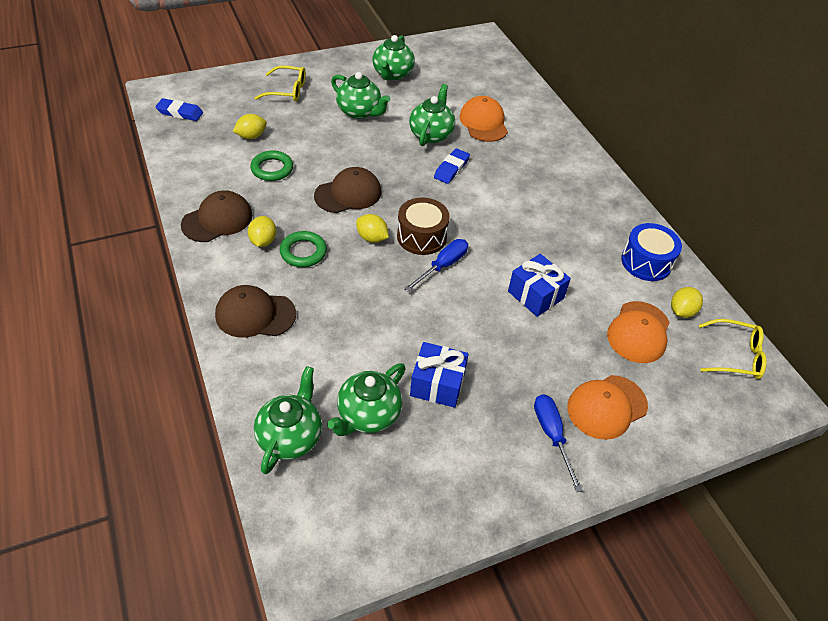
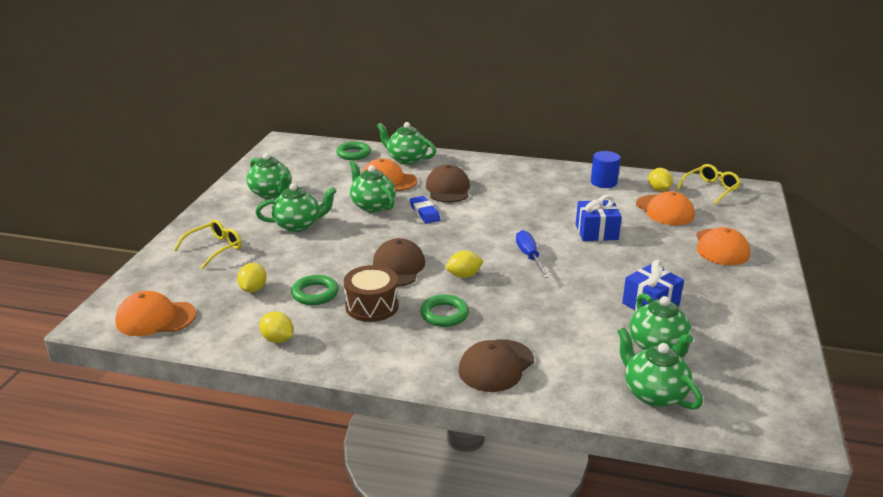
camera: 50 degrees left, 20 degrees down
(180, 113) = (155, 318): blue eraser -> orange cap
(217, 220) = (348, 347): brown cap -> brown cap (448, 189)
(263, 241) = (407, 330): yellow lemon -> yellow lemon (277, 339)
(421, 236) = (487, 253): brown drum -> brown drum (372, 306)
(507, 82) = (353, 154): none -> green ring
(534, 115) = (406, 159): none -> green teapot
(552, 435) = (732, 277): blue screwdriver -> none
(646, 262) = (603, 182): blue drum -> blue cylinder

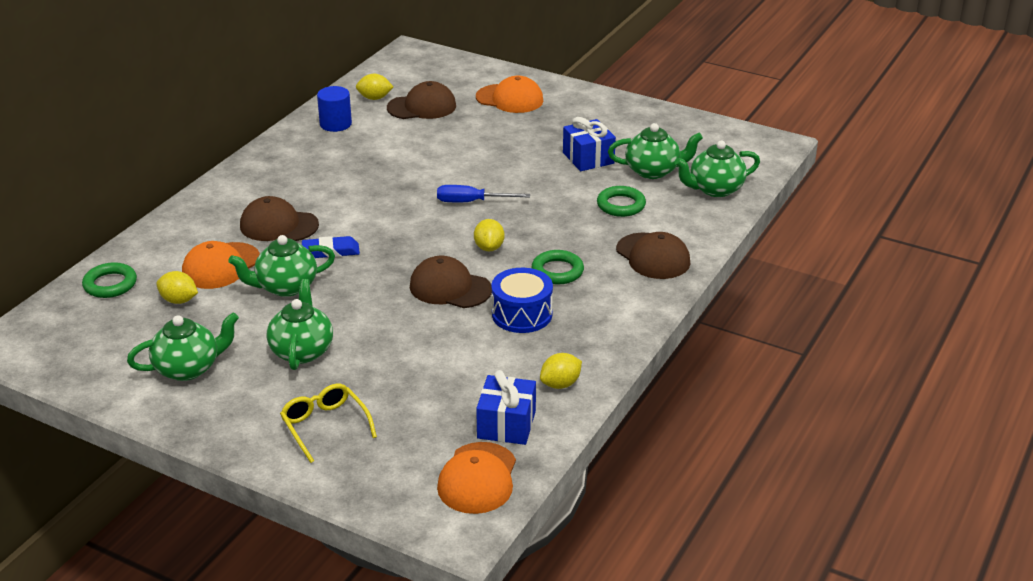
camera: 75 degrees left, 5 degrees up
(253, 289) = (446, 397): yellow lemon -> yellow lemon (179, 300)
(315, 293) = (478, 351): green ring -> green ring (621, 205)
(372, 306) = (522, 314): brown drum -> blue drum
(406, 159) = (165, 243): green teapot -> none
(596, 232) = (443, 154): blue gift -> blue gift (506, 424)
(664, 210) = (422, 107): orange cap -> brown cap
(710, 189) = (393, 71): yellow glasses -> none

